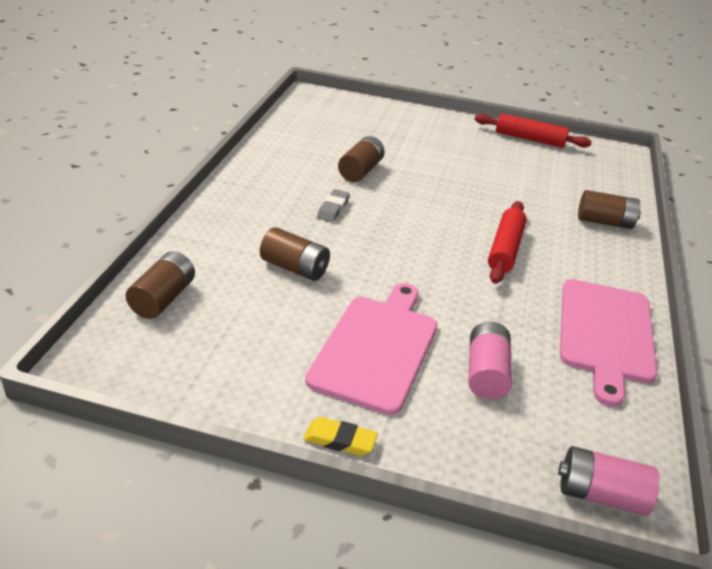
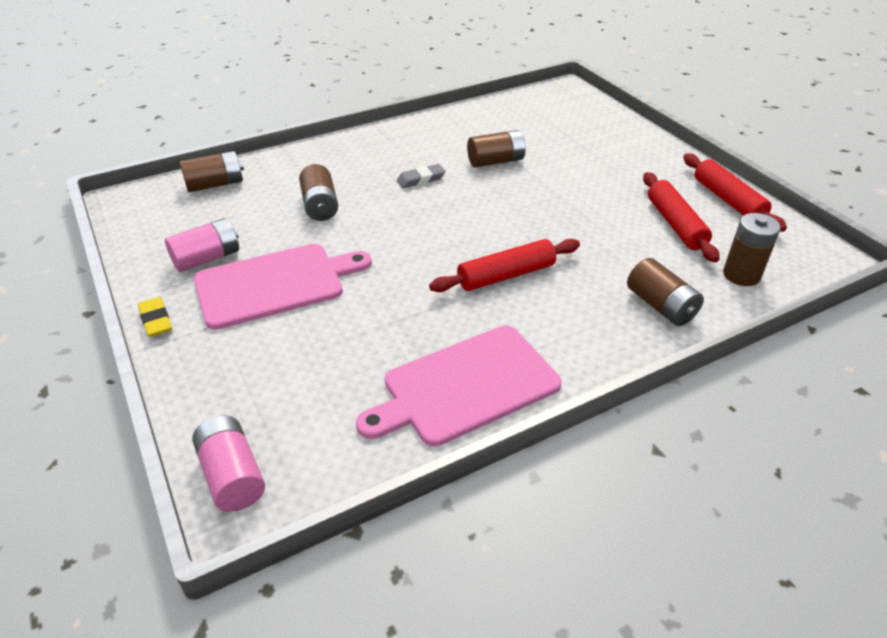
camera: 50 degrees right, 5 degrees up
(486, 373) = (313, 347): pink battery -> pink battery (207, 258)
(530, 167) = (675, 224): none -> red rolling pin
(606, 183) = (741, 275): none -> brown battery

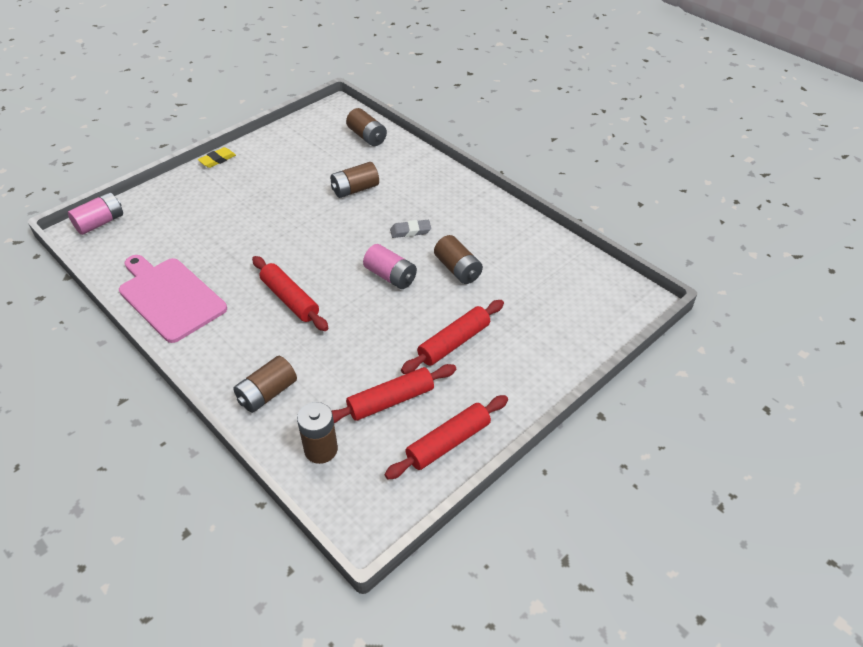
camera: 75 degrees right, 5 degrees up
(207, 258) = (280, 159): pink battery -> pink battery (390, 276)
(275, 284) = (259, 194): pink cutting board -> none
(421, 179) = (410, 231): grey eraser -> grey eraser turned 60 degrees counterclockwise
(601, 179) = (454, 343): none -> red rolling pin

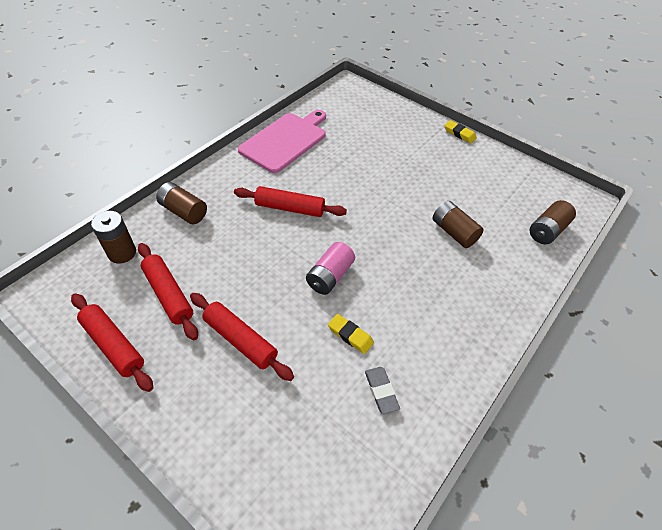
camera: 80 degrees right, 5 degrees up
(100, 223) = (360, 91): pink battery -> none
(290, 299) = (290, 208): red rolling pin -> red rolling pin turned 60 degrees clockwise
(410, 231) = (402, 286): grey eraser -> grey eraser (381, 391)
(458, 269) = (350, 335): brown battery -> yellow eraser

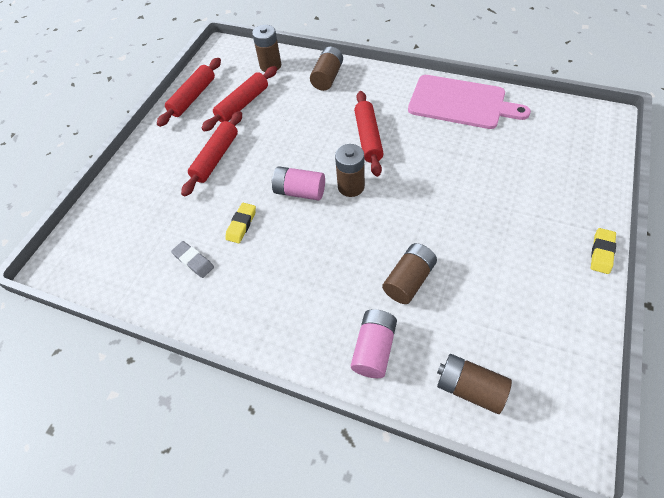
camera: 80 degrees right, 5 degrees up
(342, 237) = (351, 186): none -> brown battery
(381, 391) = (193, 261): grey eraser -> grey eraser turned 75 degrees clockwise
(509, 272) = (374, 348): none -> pink battery

